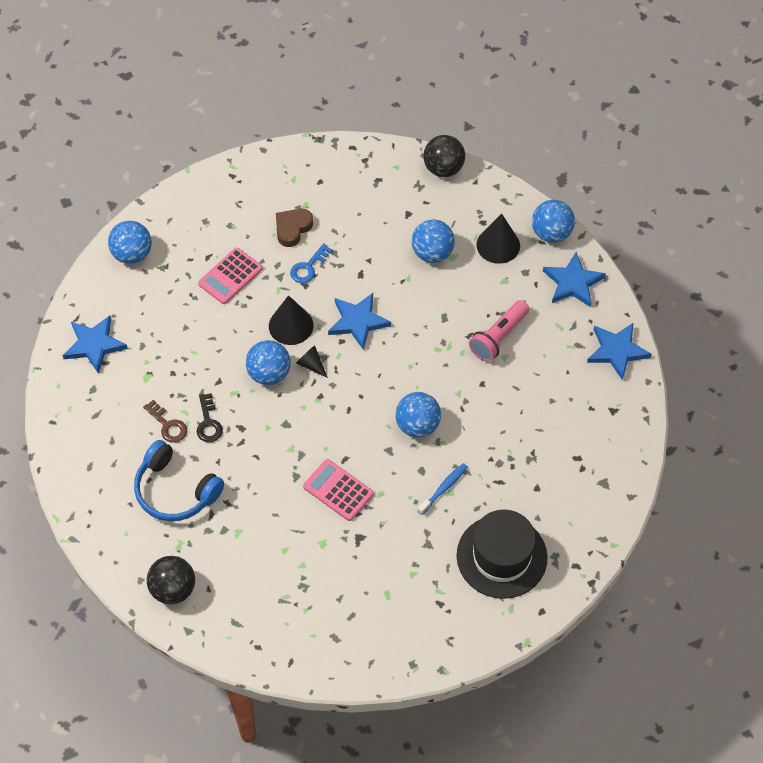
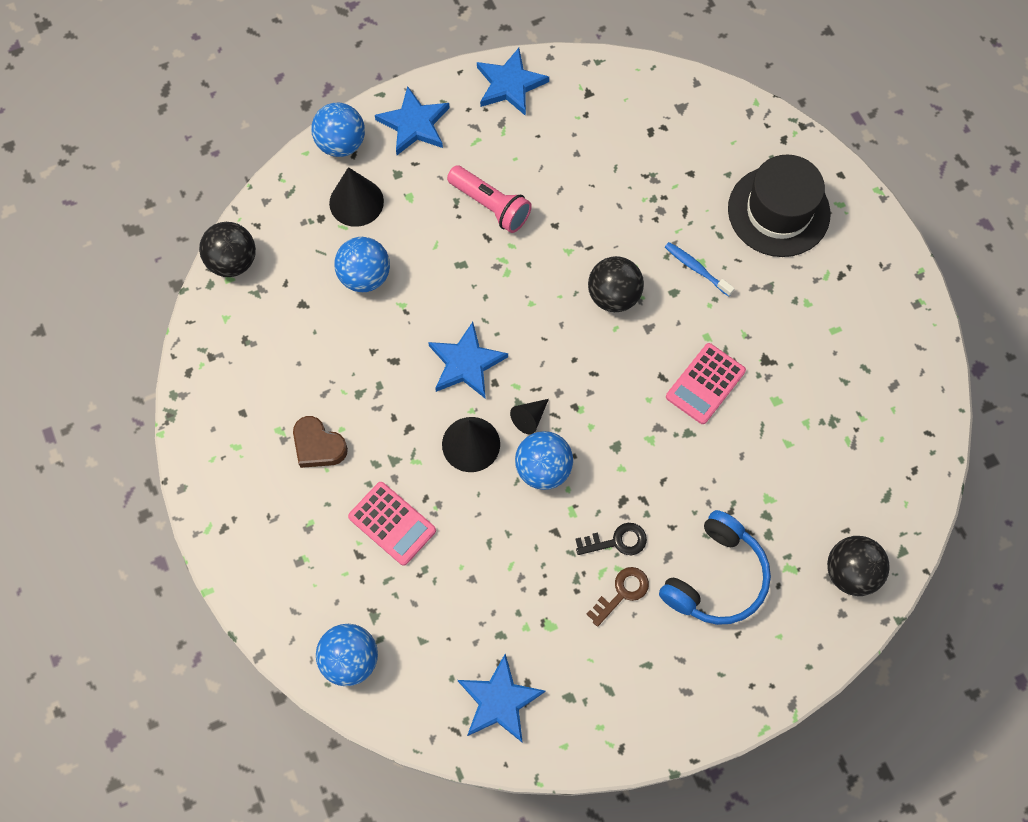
camera: 90 degrees left, 10 degrees up
(308, 267) = (381, 424): blue key -> none
(417, 425) = (613, 296): blue ball -> black ball

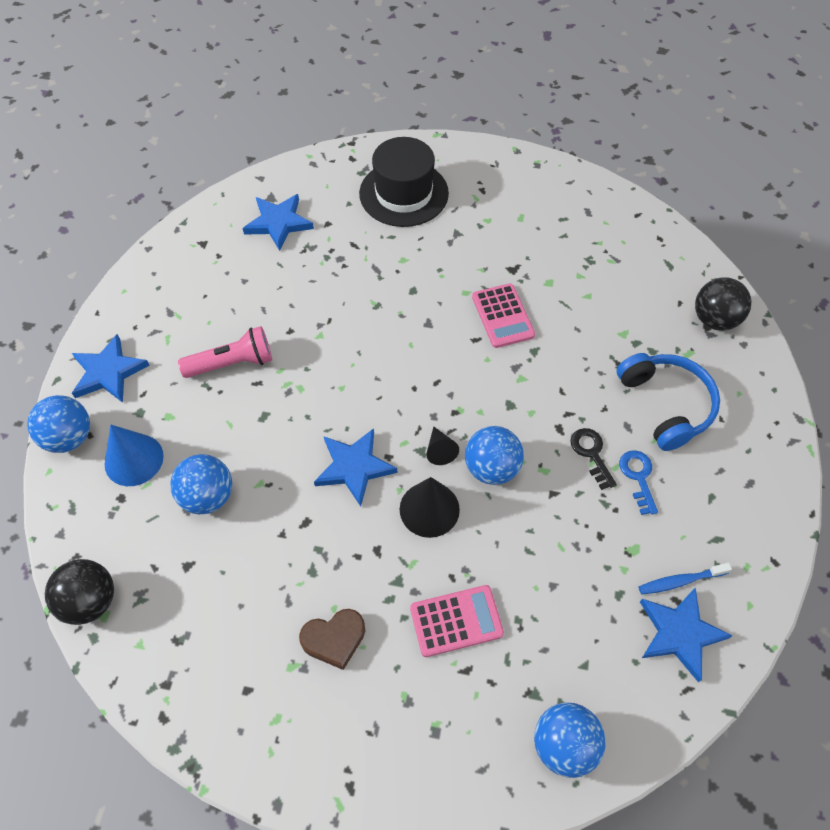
camera: 55 degrees left, 10 degrees down
(356, 202) = (134, 459): black cone -> blue cone
(510, 84) = (143, 287): blue star -> blue star (278, 223)
(613, 296) = (383, 329): black ball -> none
(616, 541) = (591, 454): black key -> black key turned 45 degrees counterclockwise
(622, 593) = (638, 477): brown key -> blue key
(696, 268) = (405, 265): blue toothbrush -> blue toothbrush (680, 581)

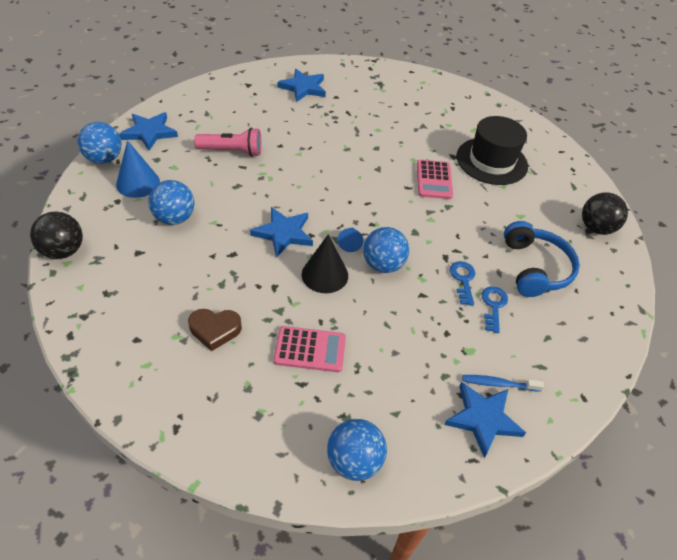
camera: 15 degrees right, 10 degrees down
(404, 193) = (396, 95): black hat -> black hat (491, 161)
(440, 450) = (350, 243): black cone -> blue cone
(591, 454) = (463, 280): black key -> blue key

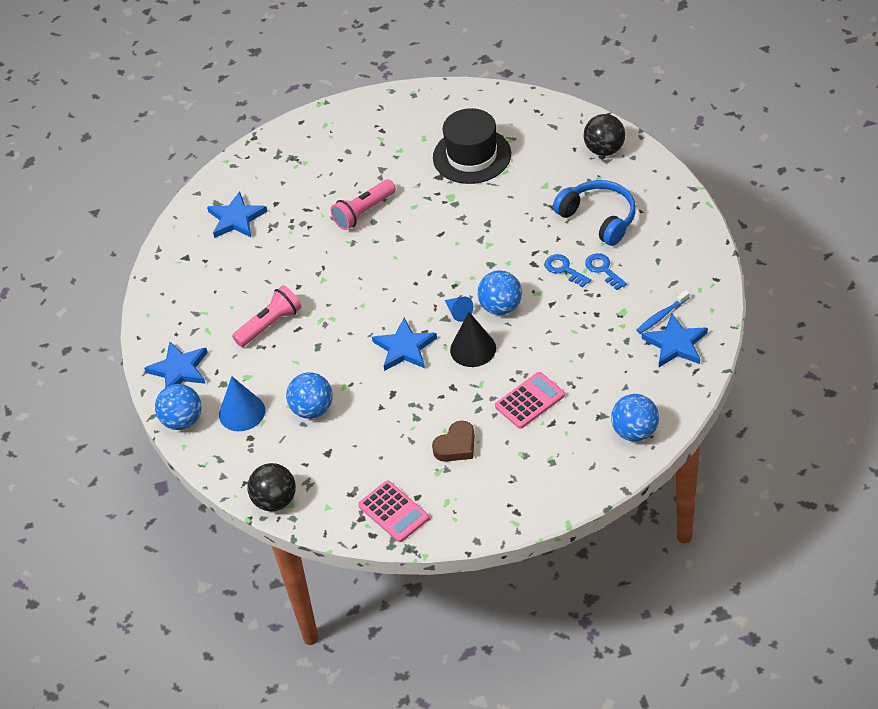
camera: 35 degrees left, 0 degrees up
(378, 138) = (363, 212): none -> pink flashlight
(434, 180) = (451, 210): pink calculator -> pink calculator (393, 512)

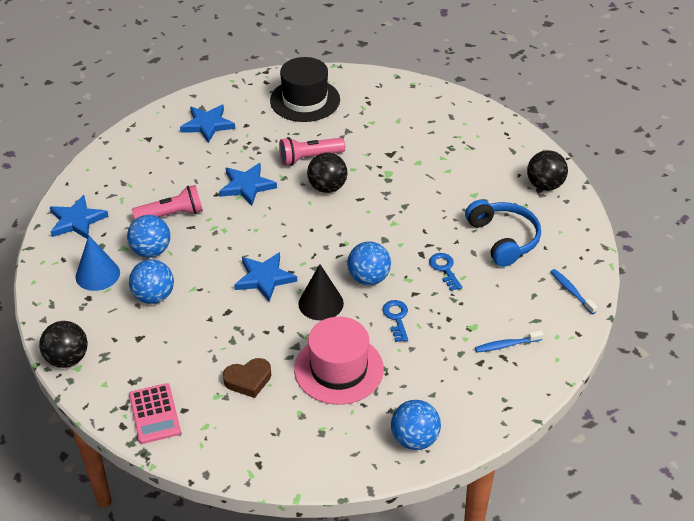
camera: 20 degrees right, 5 degrees down
(182, 420) = (48, 261): blue ball -> blue ball (151, 251)
(402, 235) = (327, 187): none -> black ball
(458, 312) = (330, 268): blue cone -> none
(472, 156) = (428, 148): black hat -> black hat (305, 100)
(529, 401) = (339, 369): pink calculator -> pink hat
(603, 269) = (479, 283): blue key -> blue key (396, 318)
(675, 344) = (504, 375): blue star -> blue star (247, 186)
(688, 243) = (571, 291): none -> blue toothbrush

